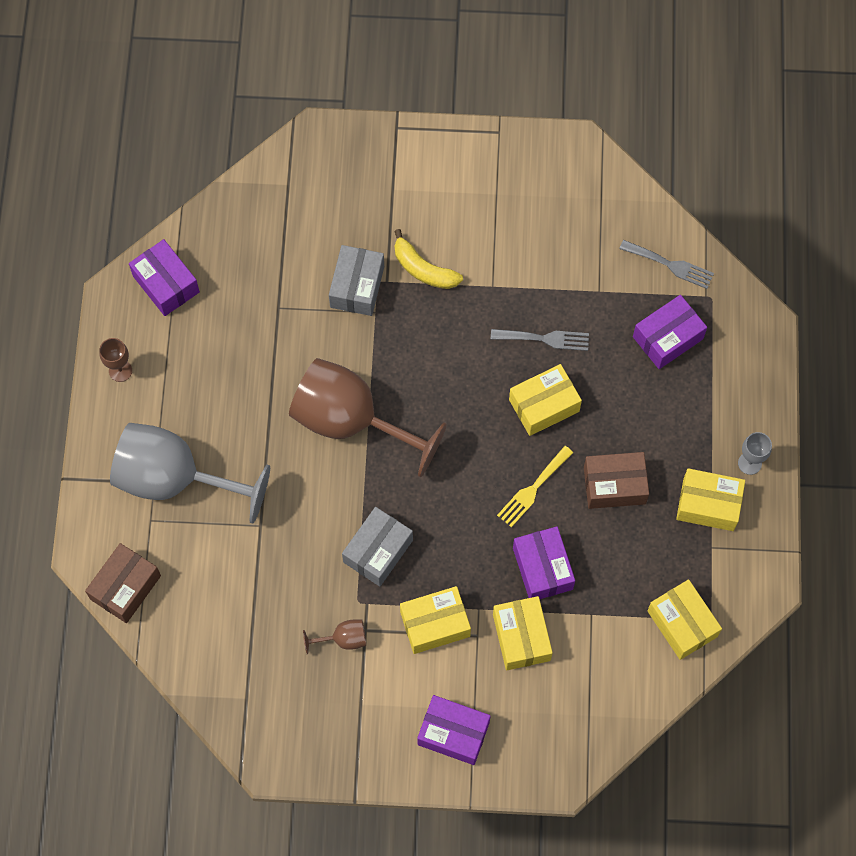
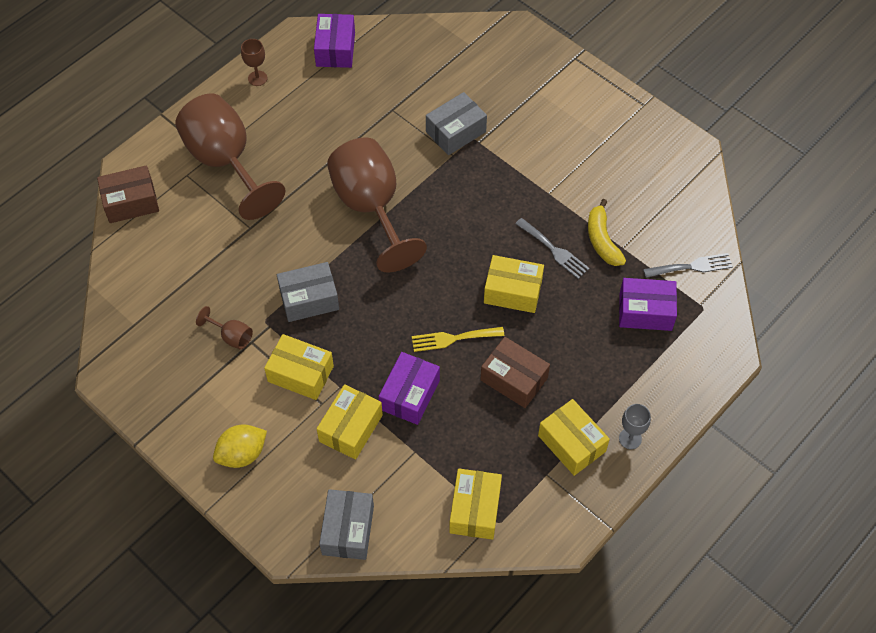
camera: 40 degrees right, 10 degrees down
(175, 479) = (226, 162): grey goblet -> brown goblet
(423, 269) = (510, 151): yellow banana -> yellow banana (602, 240)
(453, 733) = (242, 454): purple box -> yellow lemon
(599, 724) = (348, 530): none -> grey box
(670, 265) = (692, 266): grey fork -> grey fork turned 75 degrees counterclockwise

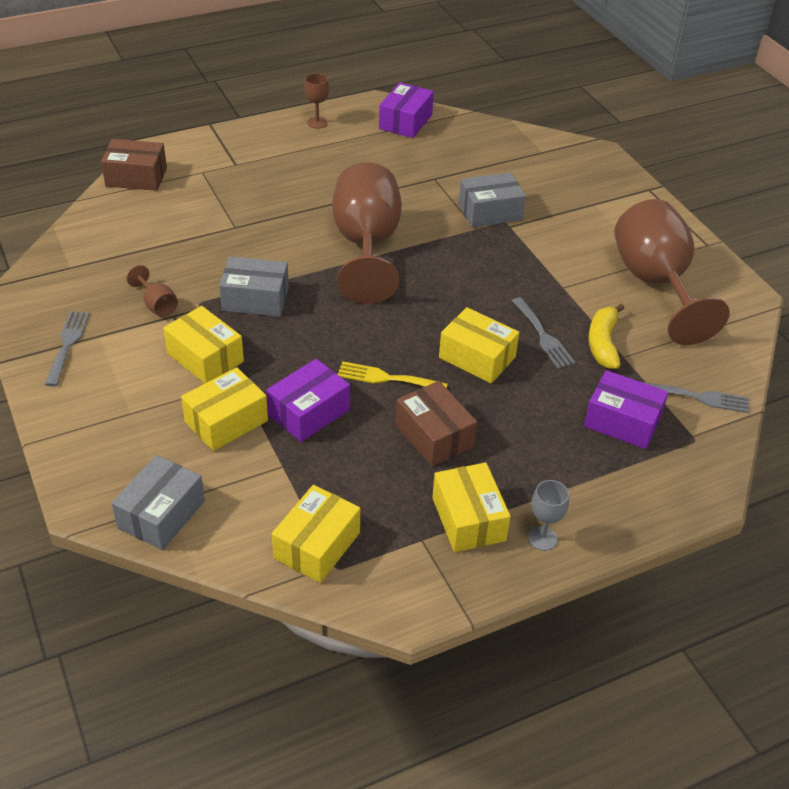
camera: 20 degrees right, 15 degrees down
(181, 404) = (67, 344): none -> grey fork
(226, 162) = (246, 173): brown goblet -> brown goblet (656, 284)
(242, 454) = (98, 406): yellow lemon -> none

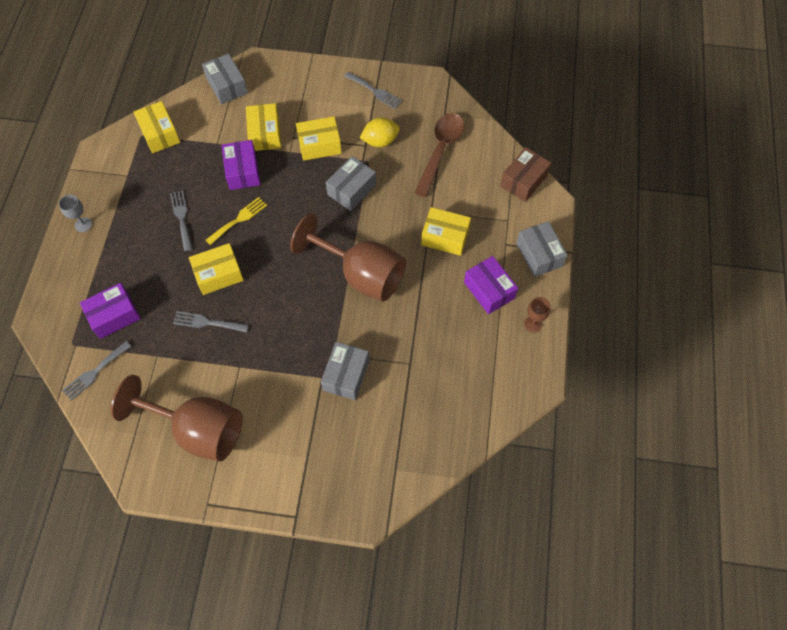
camera: 125 degrees right, 20 degrees up
(136, 250) = (440, 151): none -> brown spoon
(157, 305) = (380, 141): brown goblet -> yellow lemon
(230, 141) = (539, 254): none -> grey box
(405, 122) = (499, 390): purple box -> purple box (489, 290)
(434, 436) = (181, 218): brown box -> grey fork
(468, 519) = (120, 201): yellow box -> yellow box (445, 237)
(603, 343) = (175, 352): yellow banana -> none

